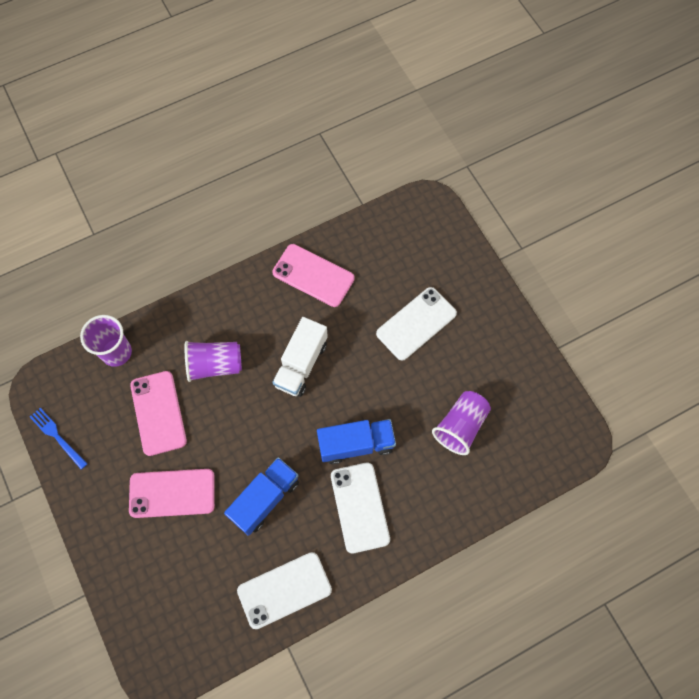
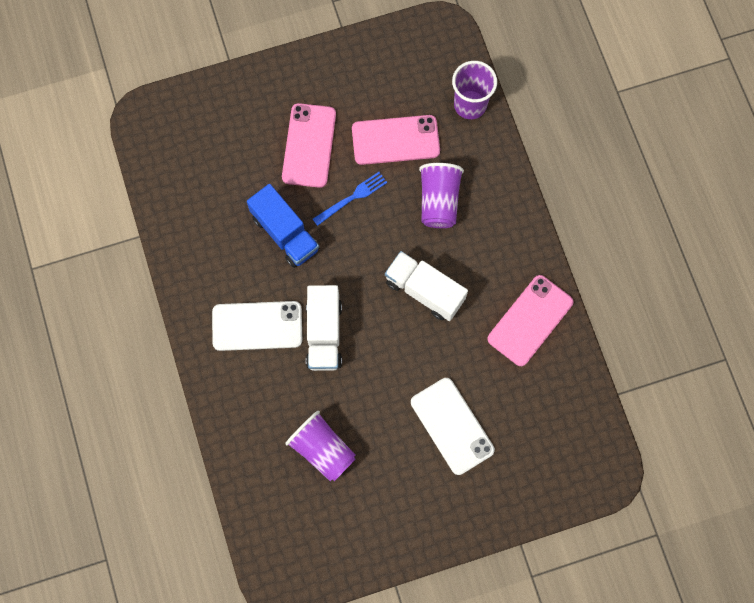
camera: 100 degrees right, 5 degrees up
(56, 436) = (389, 43): blue fork -> blue fork (353, 197)
(284, 590) = (192, 240): white phone -> none
(356, 444) = (324, 334): blue truck -> white truck

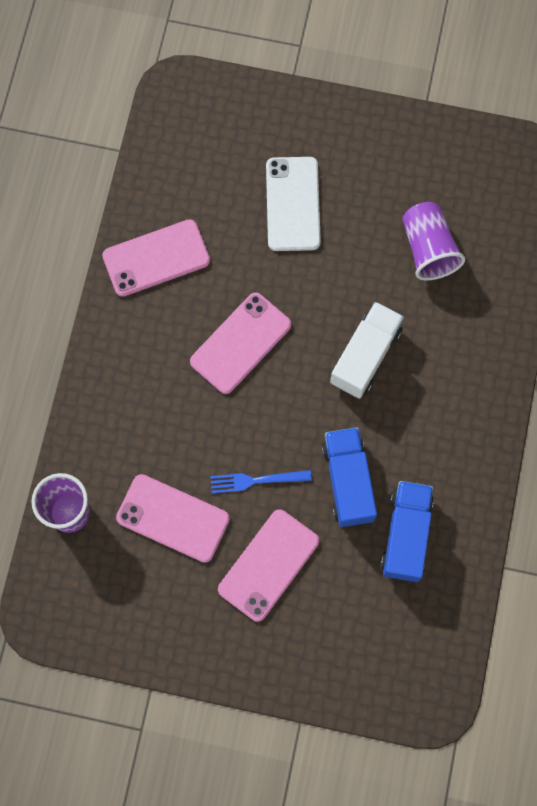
camera: 150 degrees left, 0 degrees up
(222, 219) = (406, 535): none -> blue truck
(257, 326) = (428, 401): white phone -> none
(424, 291) = (240, 343): white truck -> pink phone
(439, 201) = (169, 426): purple cup -> none

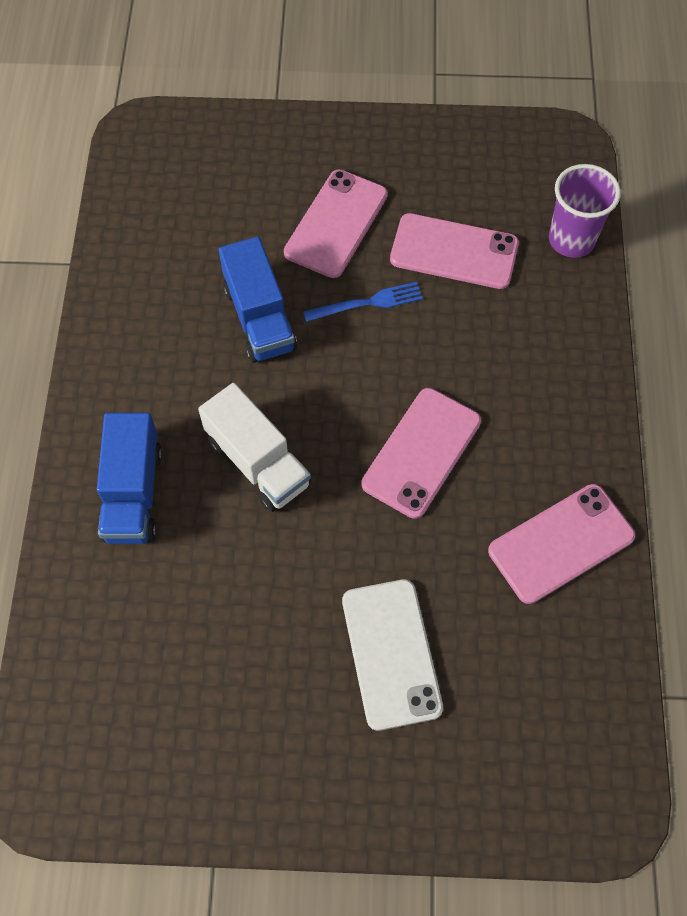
camera: 170 degrees right, 10 degrees down
(365, 356) = (258, 462): white truck -> white truck turned 60 degrees counterclockwise
(406, 535) = (184, 275): blue truck -> blue truck (133, 493)
(428, 249) = (189, 620): purple cup -> none

